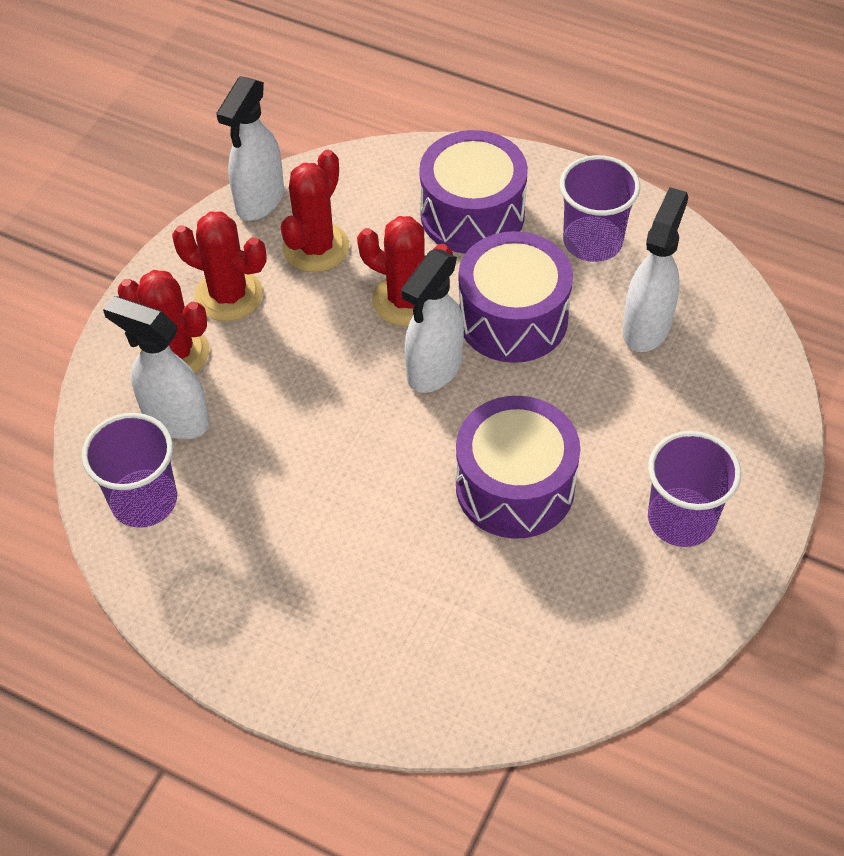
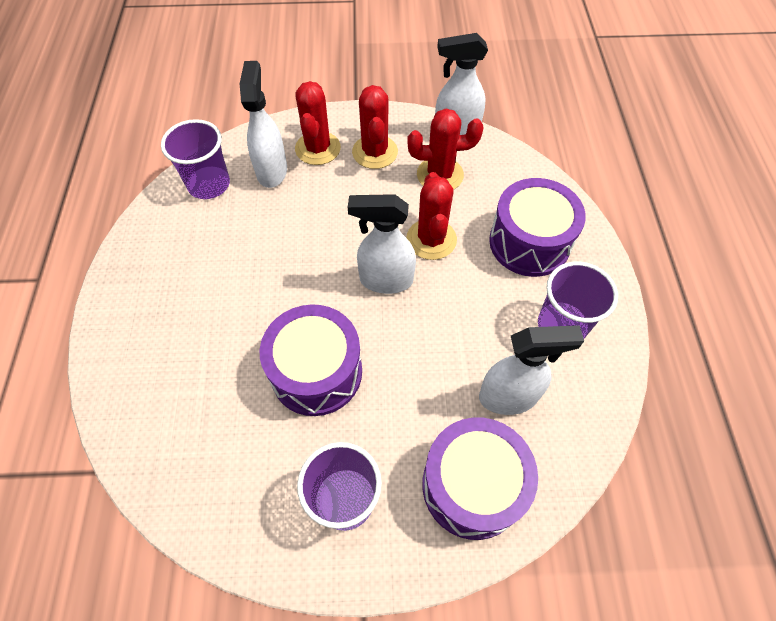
camera: 60 degrees right, 5 degrees up
(513, 318) = (457, 306): purple drum -> purple drum (472, 485)

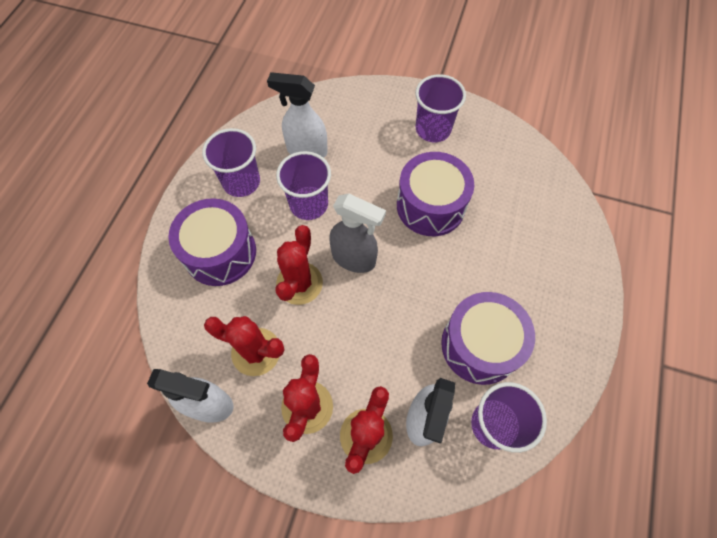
camera: 160 degrees left, 5 degrees up
(385, 280) = (354, 259): white spray bottle -> grey spray bottle
(466, 324) = (309, 204): none -> purple cup
(472, 485) = (355, 114): purple drum -> purple drum (480, 345)

